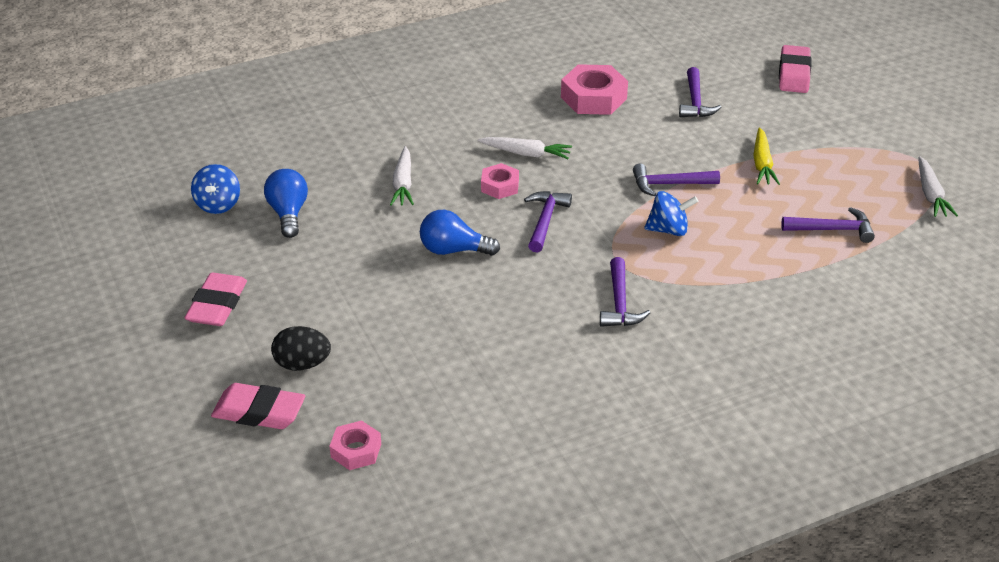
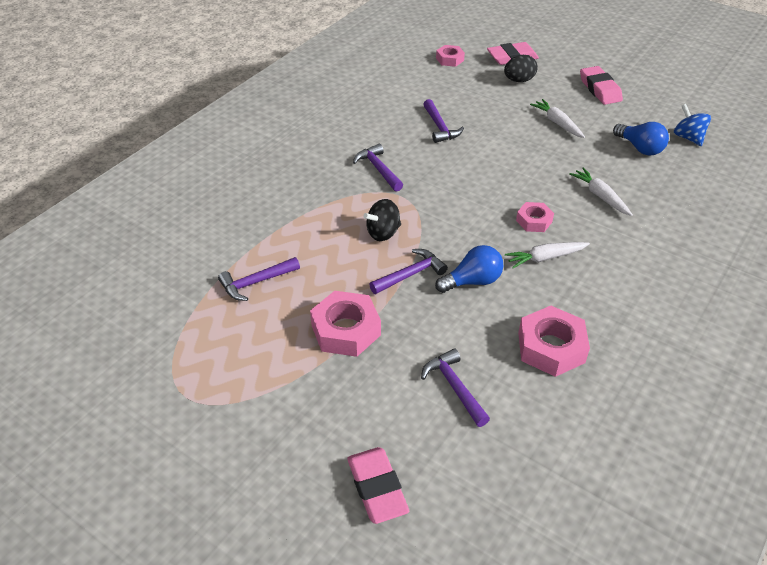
camera: 150 degrees right, 5 degrees up
(453, 250) = (512, 164): blue light bulb -> blue light bulb (472, 281)
(545, 221) = (475, 206): purple hammer -> purple hammer (440, 127)
(668, 230) = (383, 233): blue spinning top -> black spinning top
(762, 164) = (346, 330): yellow carrot -> pink nut
(930, 194) = (177, 357): white carrot -> white carrot (557, 123)

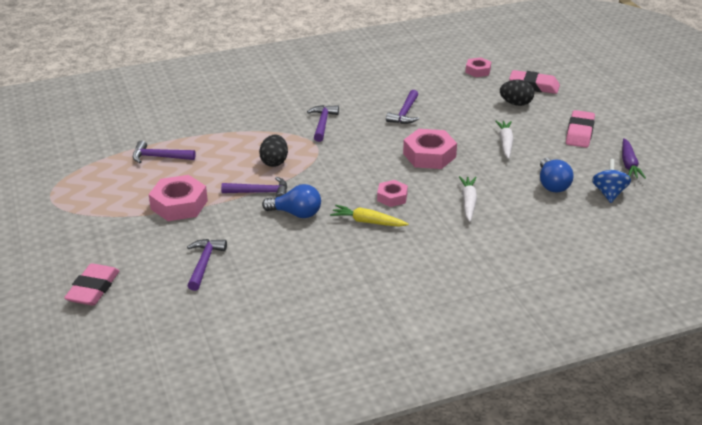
camera: 35 degrees right, 10 degrees down
(383, 233) = (274, 162): black spinning top -> black egg
(545, 258) = (368, 222): white carrot -> yellow carrot
(551, 347) = (297, 272): pink nut -> pink nut (429, 155)
(668, 104) = (629, 164): none -> purple carrot

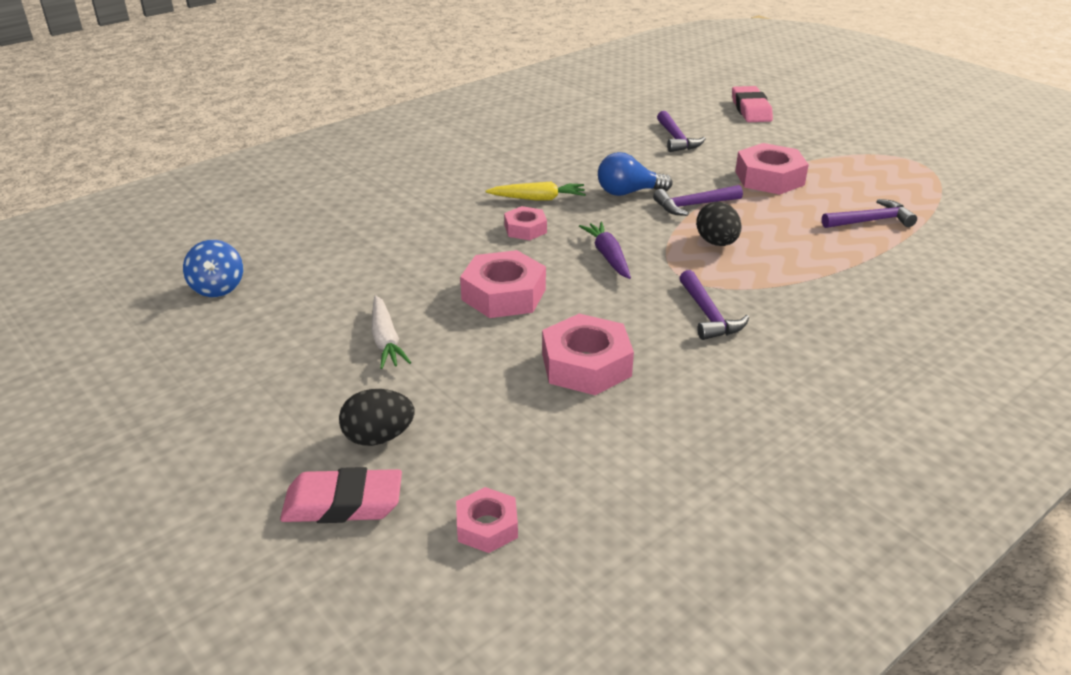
camera: 160 degrees right, 0 degrees up
(405, 113) = (586, 365): purple hammer -> pink nut
(468, 202) = (421, 240): white carrot -> none
(552, 185) = (304, 285): blue light bulb -> none
(580, 133) = (248, 390): pink eraser -> none
(629, 164) = (170, 342): purple carrot -> purple carrot (608, 256)

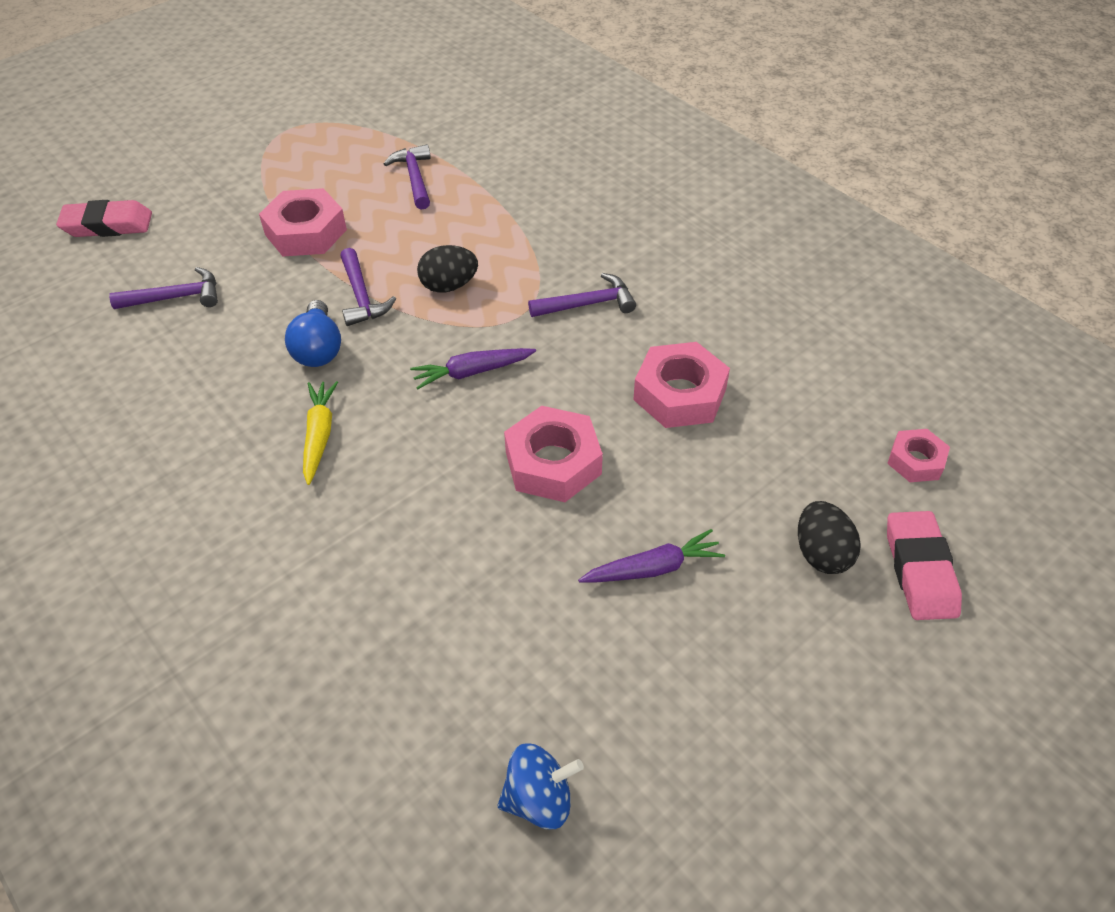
camera: 90 degrees left, 15 degrees up
(386, 340) = (653, 568): white carrot -> purple carrot
(525, 229) = (400, 447): pink nut -> none

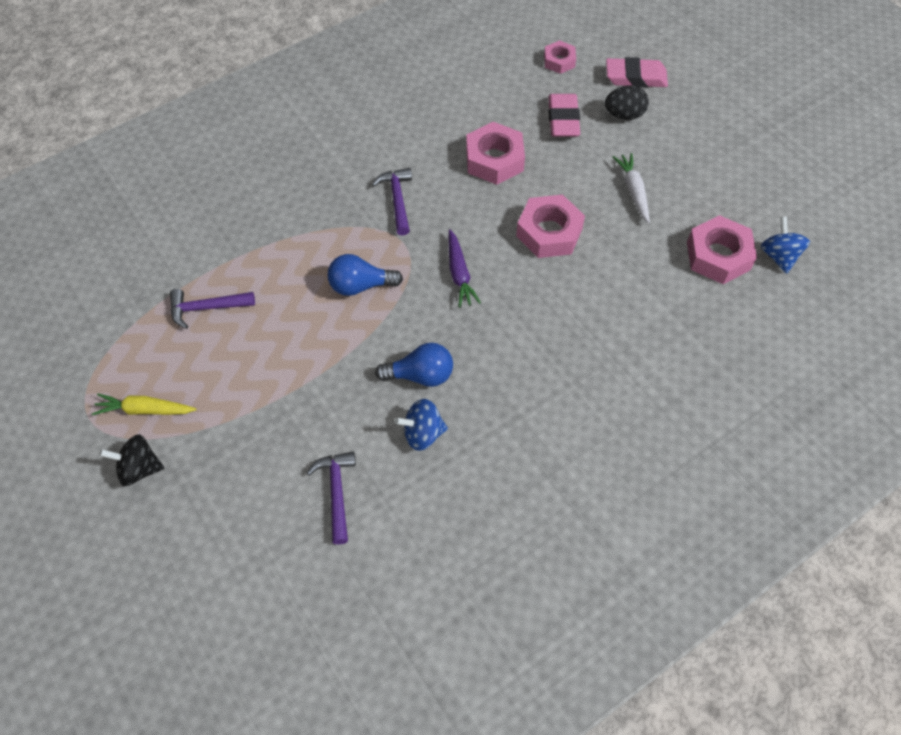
camera: 85 degrees left, 10 degrees up
(108, 225) = (211, 573): pink eraser -> pink eraser (563, 119)
(228, 166) = (139, 468): none -> black spinning top
(238, 358) = (422, 433): none -> blue spinning top
(306, 232) = (266, 392): pink nut -> pink nut (718, 256)
(319, 435) = (513, 370): yellow carrot -> yellow carrot (145, 410)
(361, 296) = (362, 346): purple hammer -> none
(449, 286) = (360, 285): black egg -> blue light bulb
(653, 568) = (633, 191): purple carrot -> white carrot

